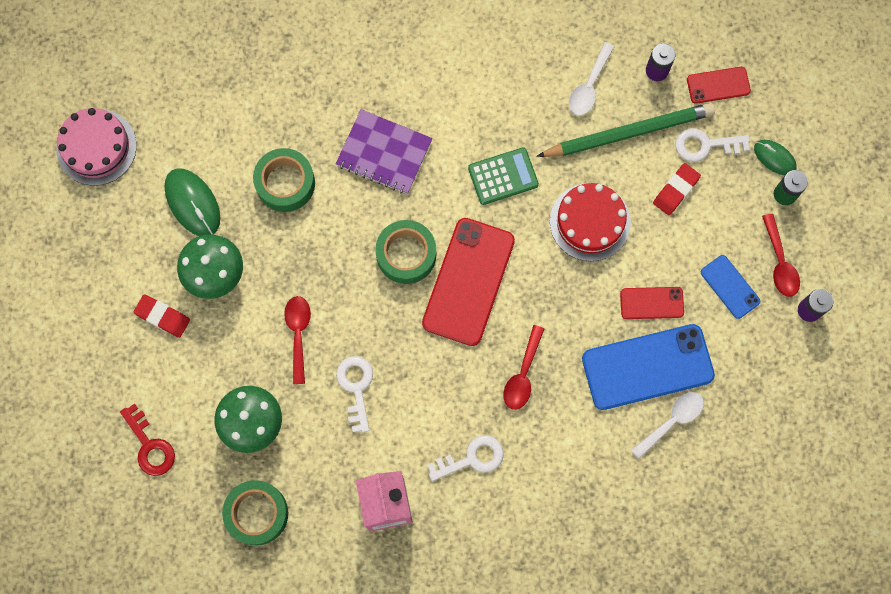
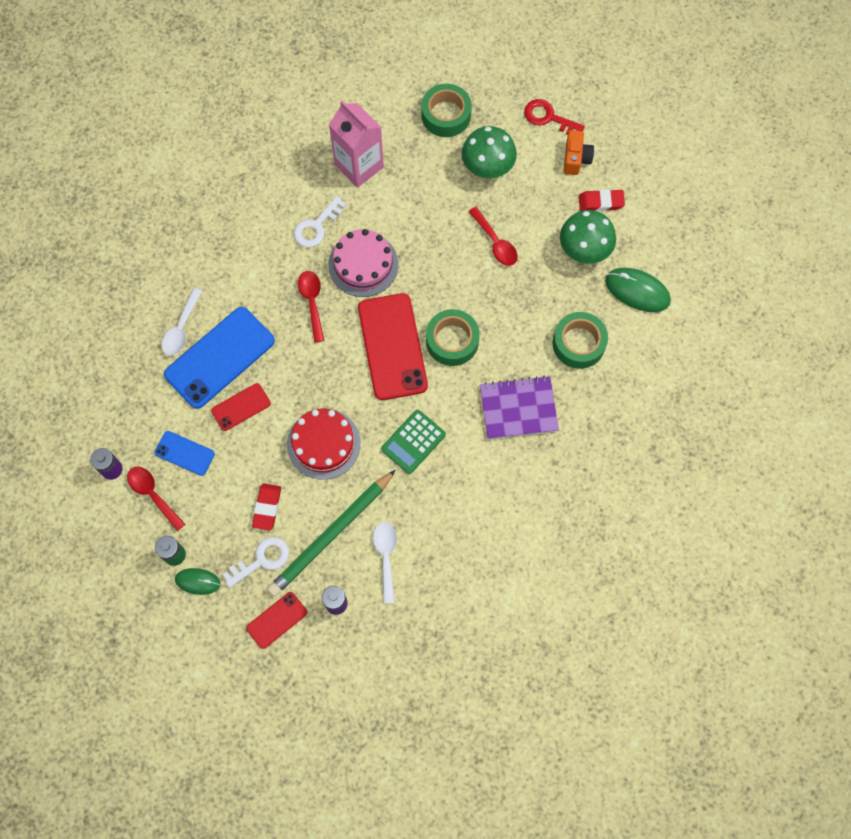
camera: 150 degrees right, 5 degrees down
(96, 147) = (738, 292): pink cake -> pink cake (363, 264)
(154, 380) = (576, 159): none -> orange camera
(356, 387) = (429, 229): white key -> none

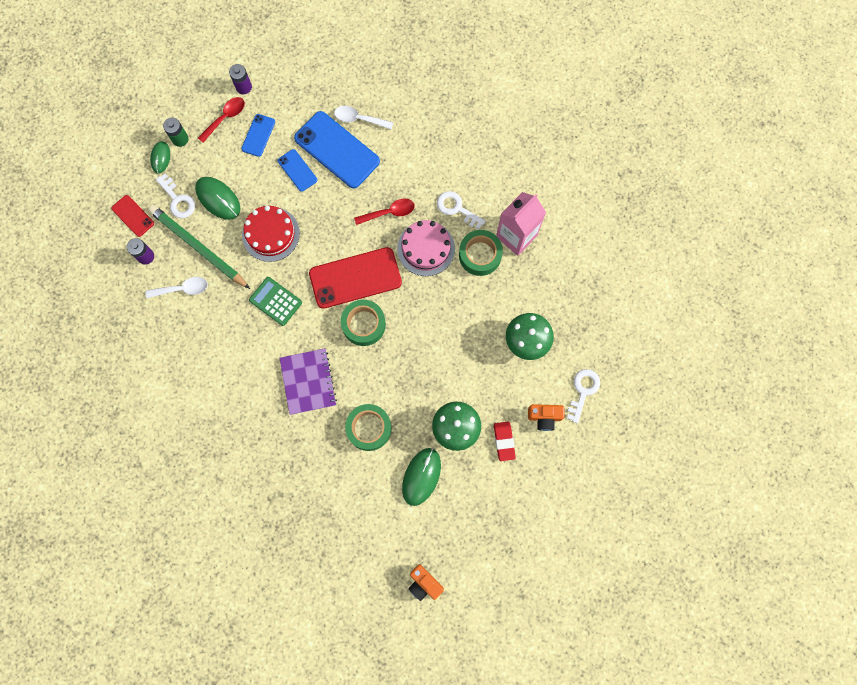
camera: 85 degrees right, 5 degrees up
(241, 407) = (297, 170): red phone -> blue phone
(267, 507) = (218, 199): red eraser -> green mouse
(446, 115) = (574, 303): green tape -> green tape (480, 255)
(495, 242) = (456, 353): red spoon -> none
(548, 117) = (583, 391): red key -> white key
(756, 297) = (424, 583): none -> orange camera

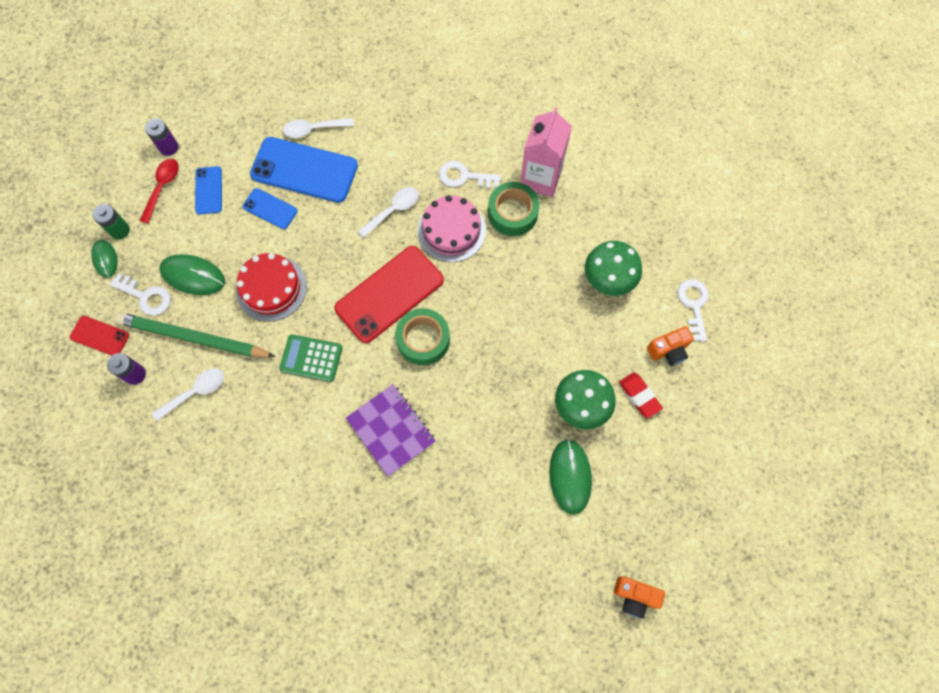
camera: 25 degrees left, 5 degrees down
(369, 428) = (485, 450): green tape -> none
(389, 212) = (393, 210): red spoon -> white spoon

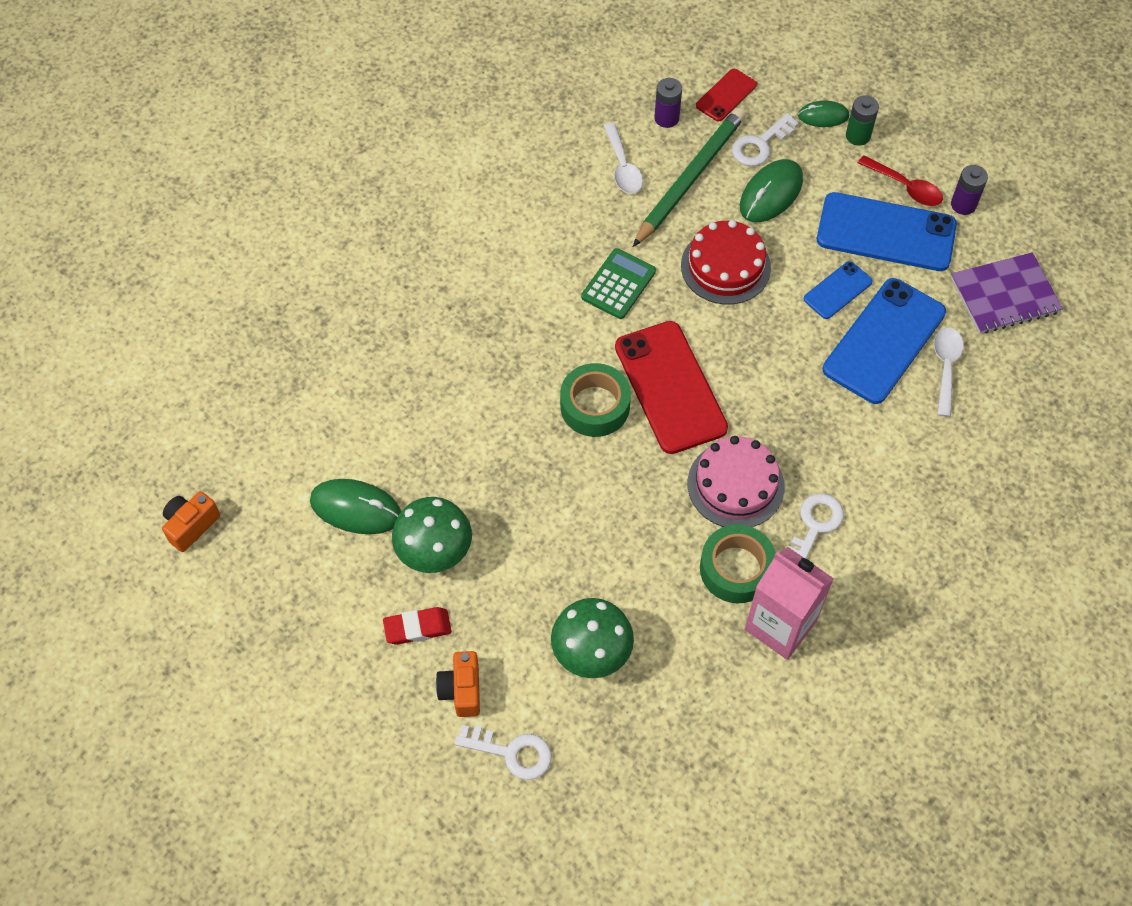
camera: 110 degrees right, 10 degrees down
(209, 190) = (886, 233): blue phone -> blue phone, size x1.97
(391, 430) = (496, 340): purple notebook -> purple notebook (1005, 295)
(393, 210) = (789, 425): white spoon -> none

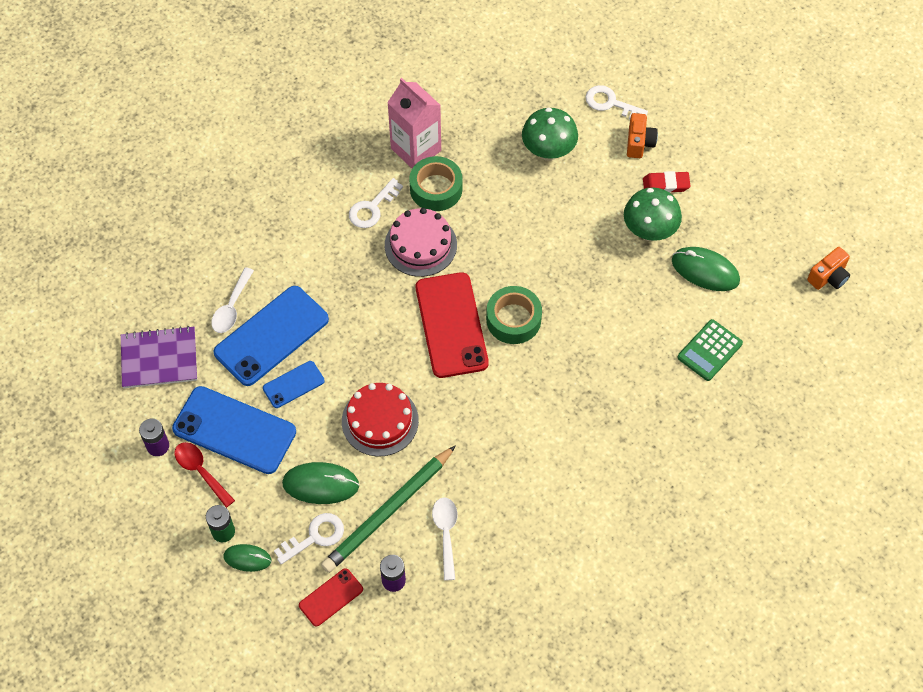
camera: 170 degrees left, 0 degrees up
(618, 284) = (474, 419): green calculator -> green calculator (709, 350)
(771, 193) = (321, 484): green mouse -> green mouse turned 45 degrees clockwise

